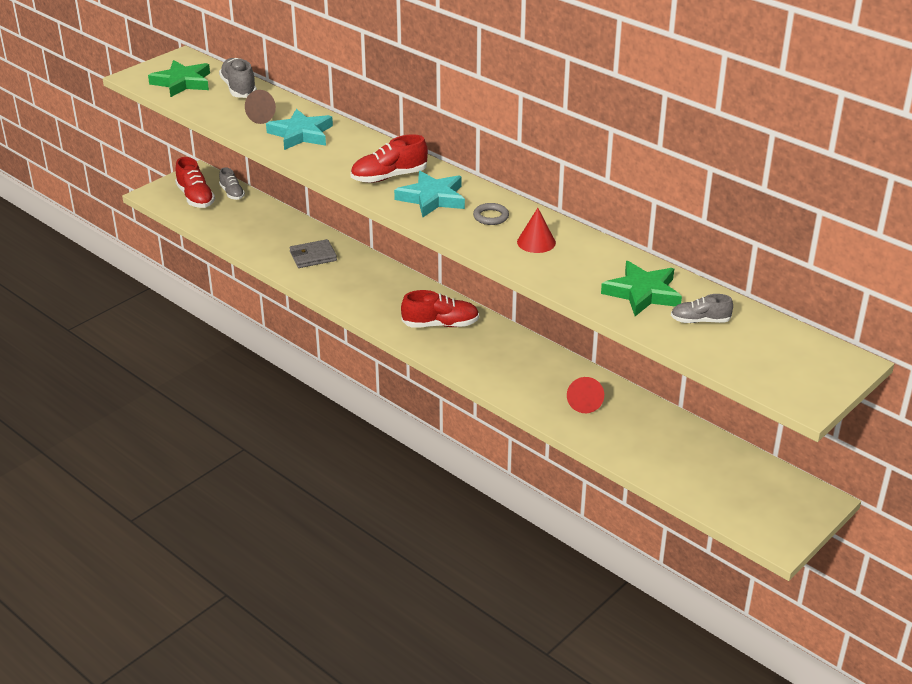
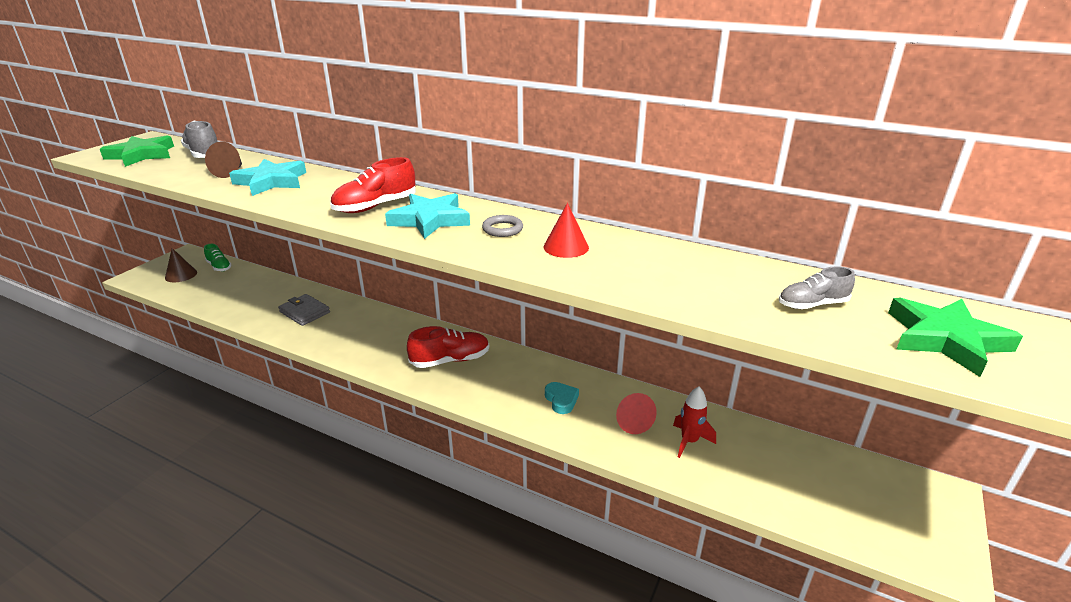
camera: 15 degrees left, 5 degrees down
(195, 198) = (181, 275): red shoe -> brown cone
(232, 193) = (219, 267): grey shoe -> green shoe
(313, 256) = (304, 312): grey wallet -> grey wallet turned 75 degrees clockwise
(529, 375) = (561, 400): none -> turquoise heart
(626, 426) = (689, 441): none -> red rocket
(642, 293) = (721, 283): green star -> green star (945, 339)

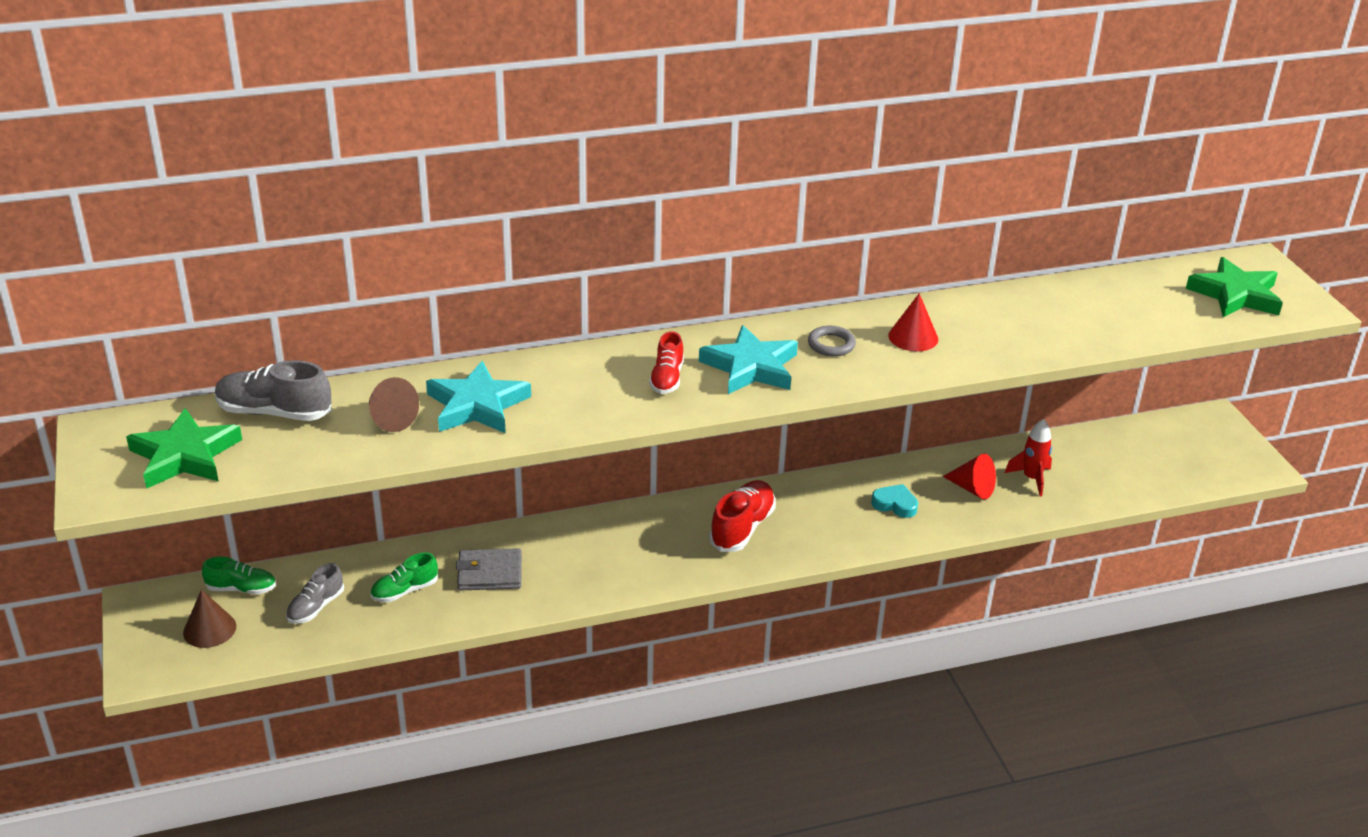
camera: 45 degrees left, 5 degrees up
(262, 300) = (405, 591): none -> green shoe
(375, 206) = (667, 378): red shoe -> red shoe, size x0.64
(812, 304) = (1140, 305): grey shoe -> grey shoe (316, 607)

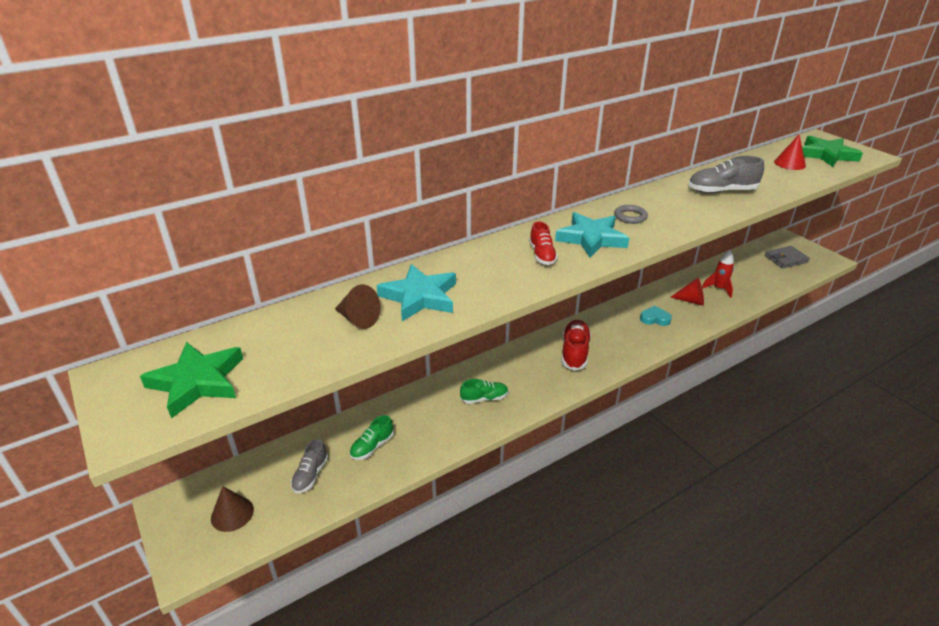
camera: 15 degrees left, 0 degrees up
(241, 589) = (247, 474): green shoe -> green shoe (484, 398)
(274, 412) = (262, 332): grey shoe -> grey shoe (721, 191)
(489, 573) = (427, 419): grey wallet -> grey wallet (786, 259)
(913, 337) = (675, 204): red cone -> red cone (789, 163)

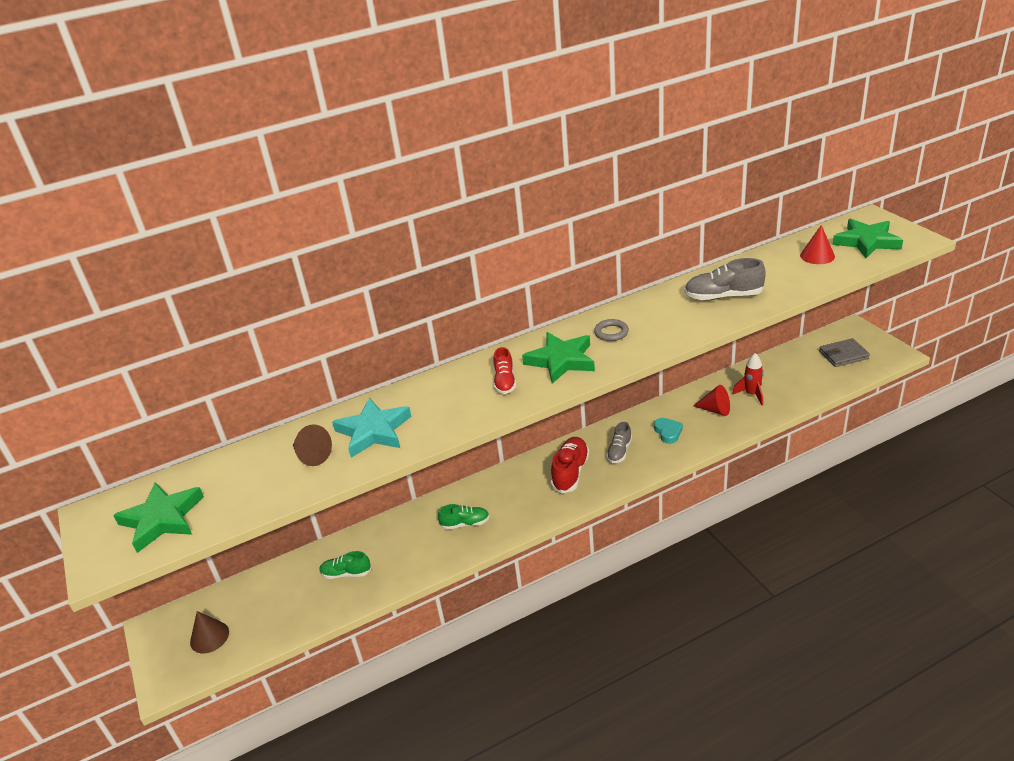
camera: 10 degrees right, 0 degrees up
(310, 475) = (284, 601): grey shoe -> grey shoe (619, 451)
(372, 446) = (346, 573): green shoe -> green shoe turned 45 degrees clockwise
(591, 238) = (561, 361): turquoise star -> green star
(655, 319) = (668, 432): turquoise heart -> turquoise heart turned 60 degrees clockwise

